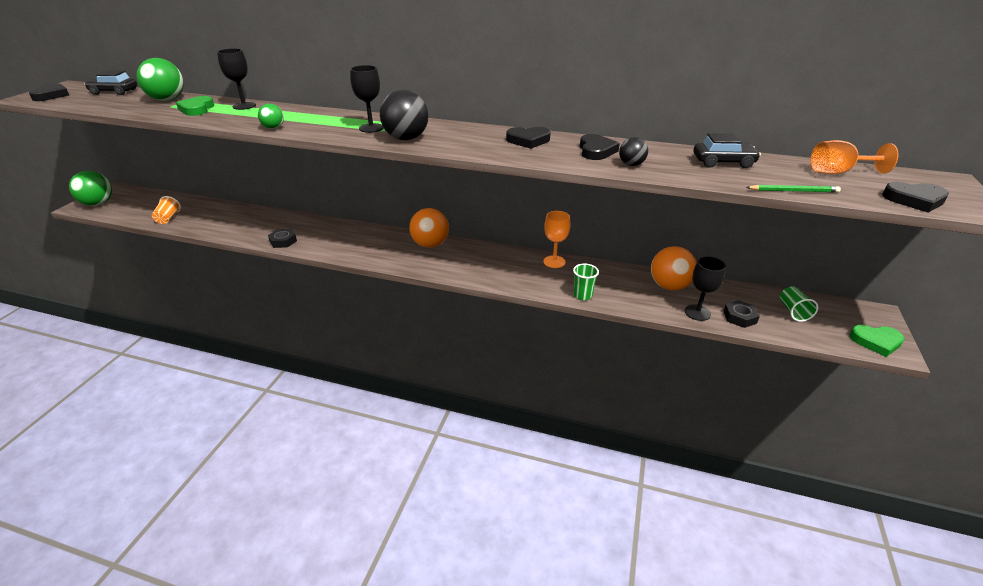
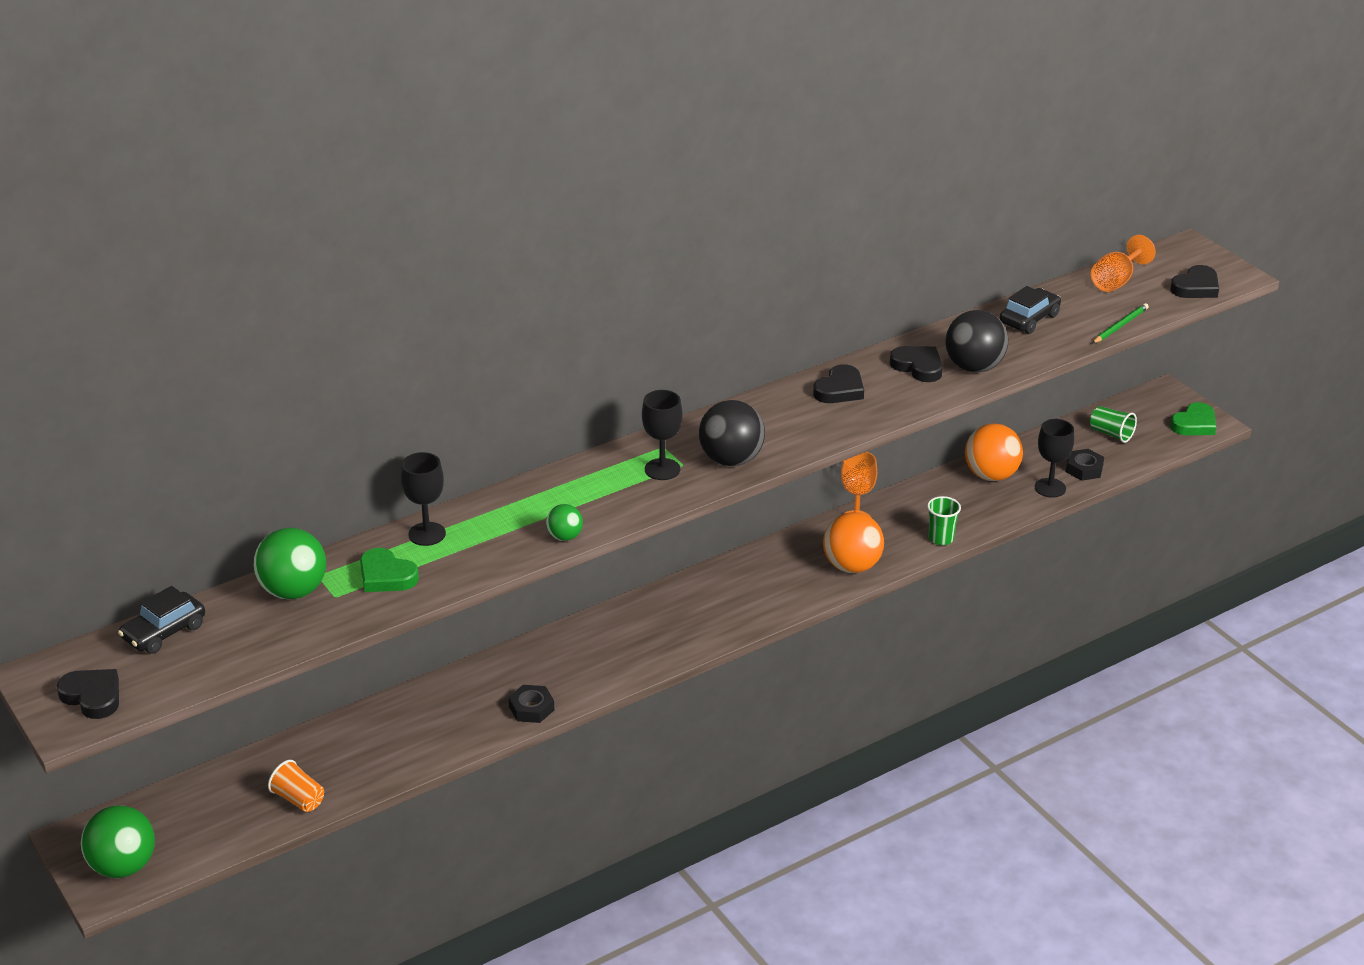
camera: 50 degrees left, 0 degrees up
(430, 244) = (701, 590): orange ball -> orange ball (852, 566)
(631, 164) = (974, 367): black ball -> black ball, size x1.87

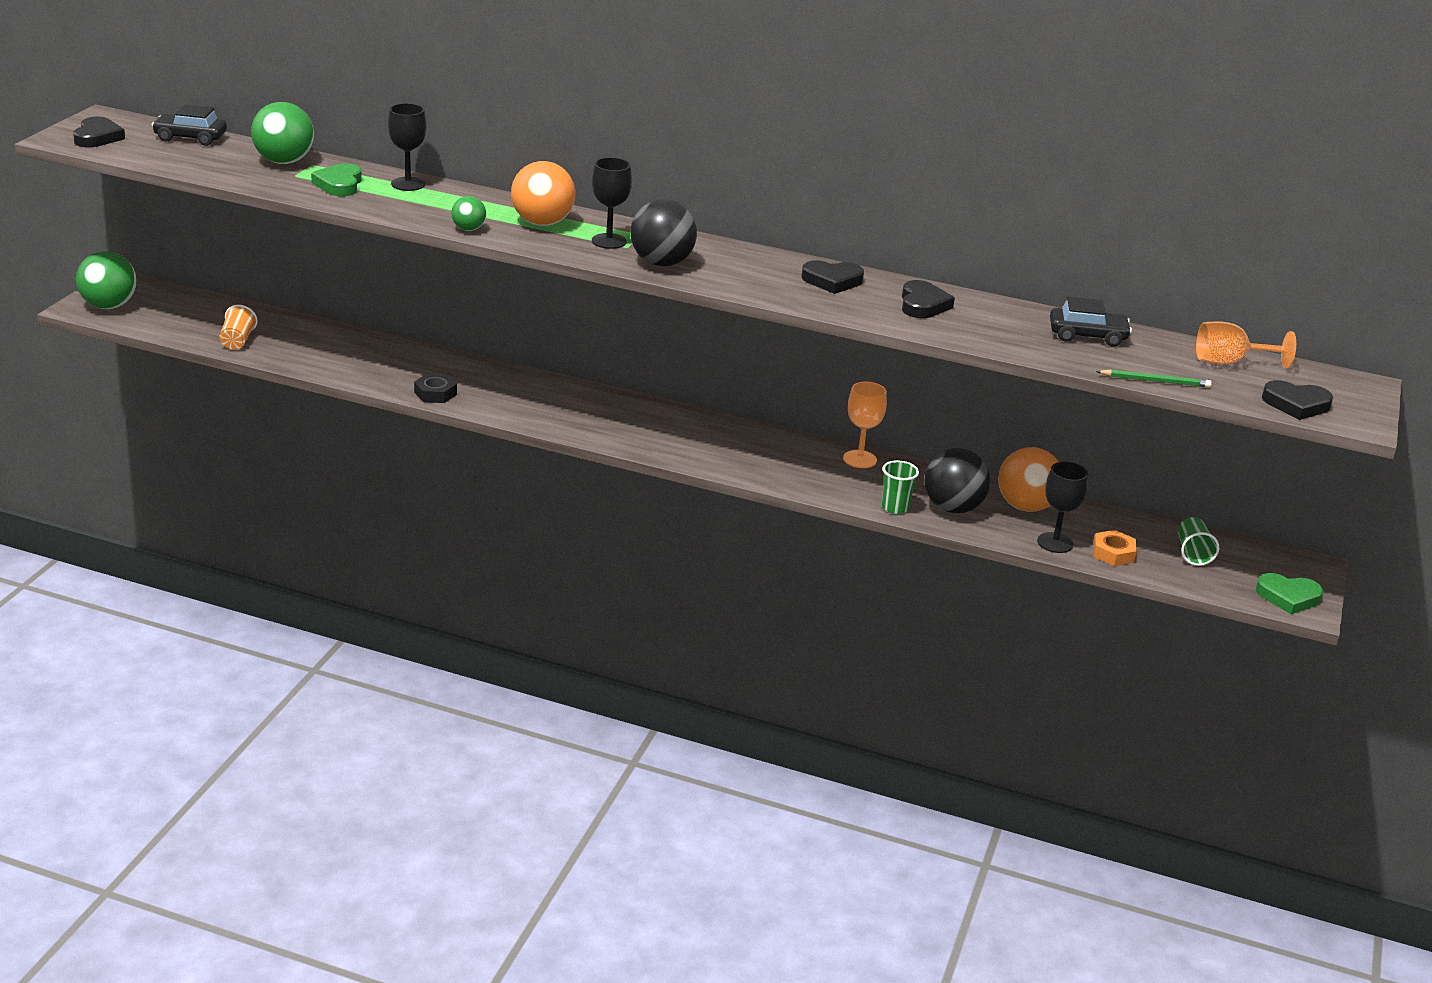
camera: 50 degrees right, 5 degrees down
(852, 566) = (794, 475): orange ball -> orange ball (542, 223)
(974, 367) = (964, 329): black ball -> black ball (952, 508)
(1084, 469) = (1113, 553): black nut -> orange nut

